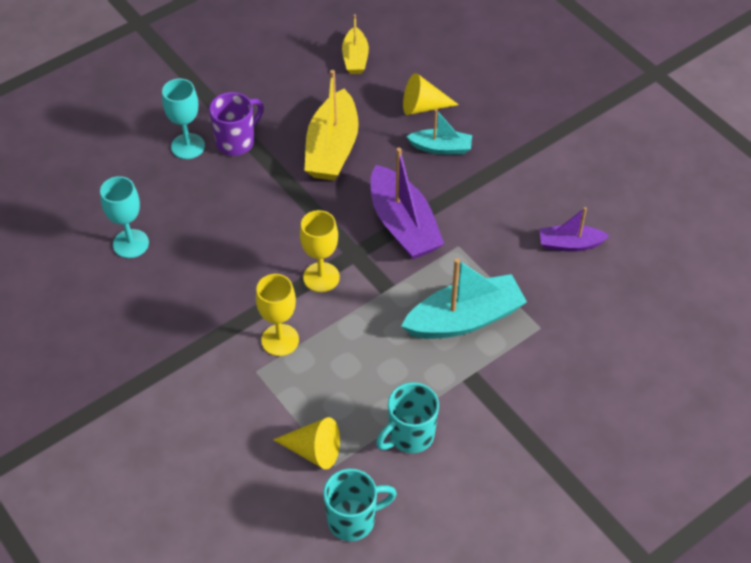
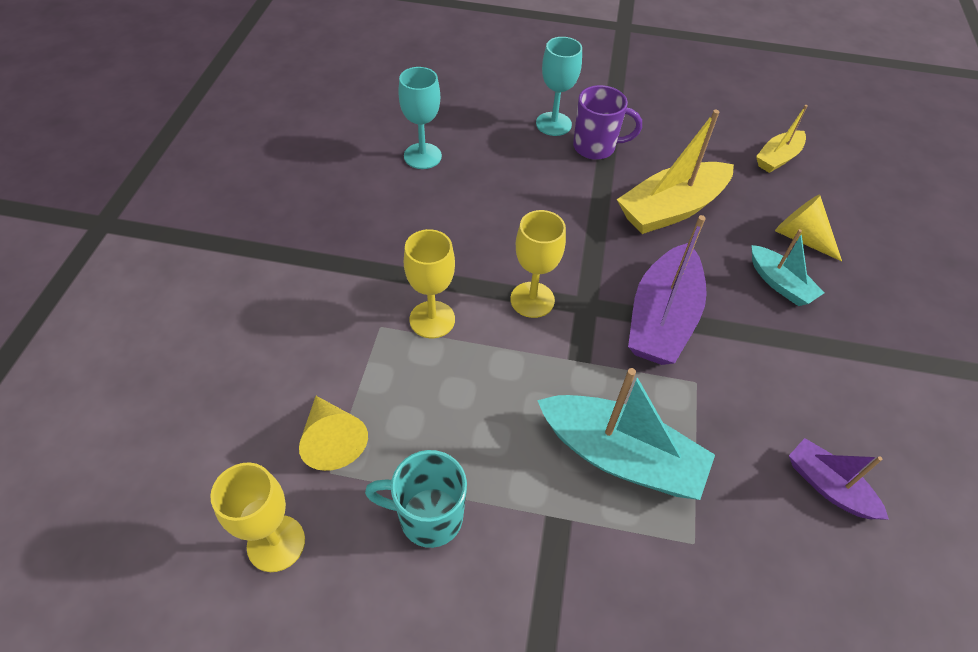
camera: 45 degrees right, 0 degrees up
(353, 520) = (276, 543): turquoise mug -> yellow goblet

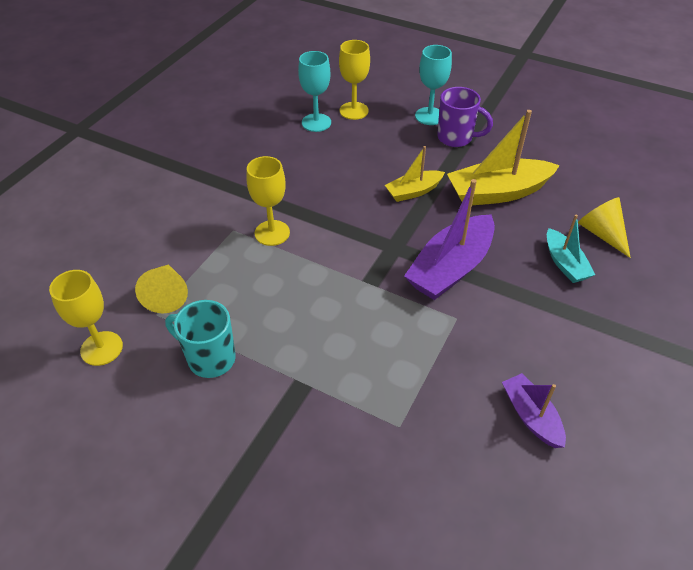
camera: 20 degrees right, 5 degrees down
(532, 300) = (353, 235): yellow goblet -> yellow goblet (354, 111)
(620, 456) = (370, 354): turquoise boat -> none
(777, 158) = (611, 171): yellow boat -> yellow boat (413, 191)

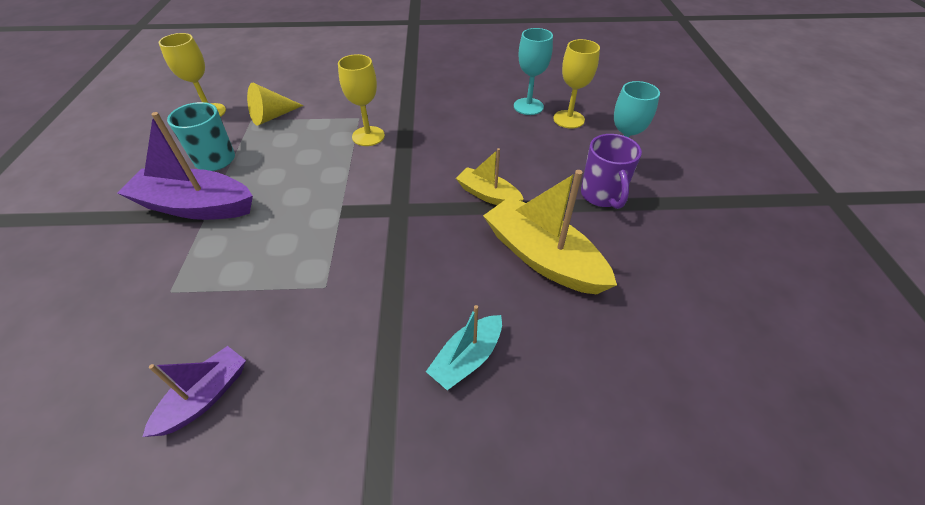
camera: 60 degrees right, 0 degrees up
(450, 268) = (394, 258): purple boat -> purple boat (196, 206)
(601, 233) = (553, 384): yellow cone -> none

